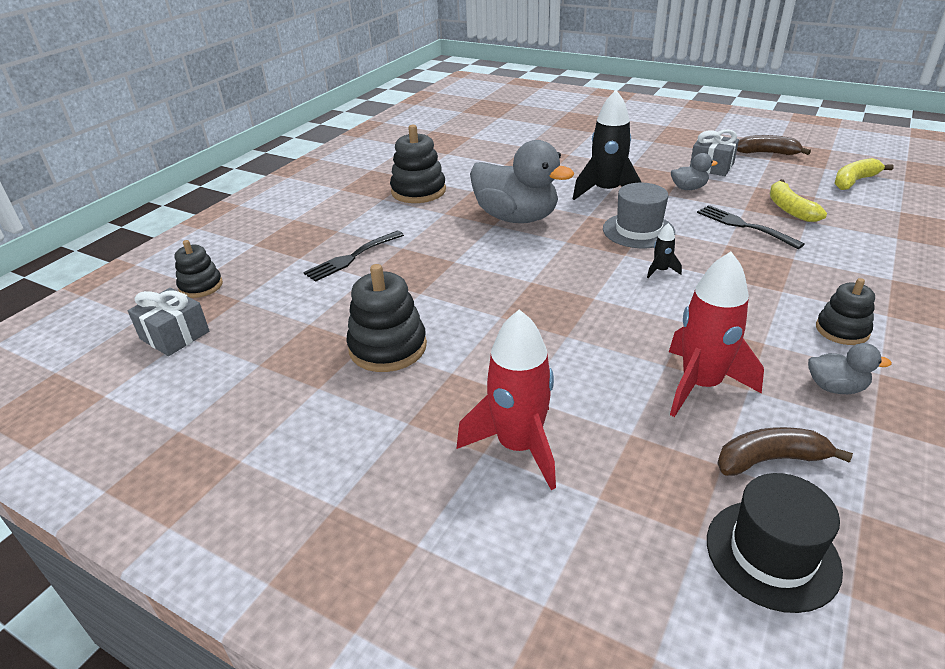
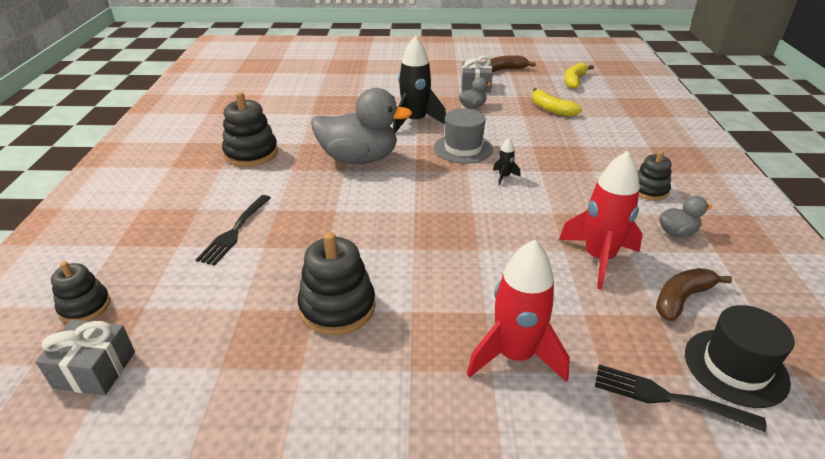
camera: 30 degrees left, 0 degrees up
(744, 226) = (532, 128): black fork -> black fork (668, 397)

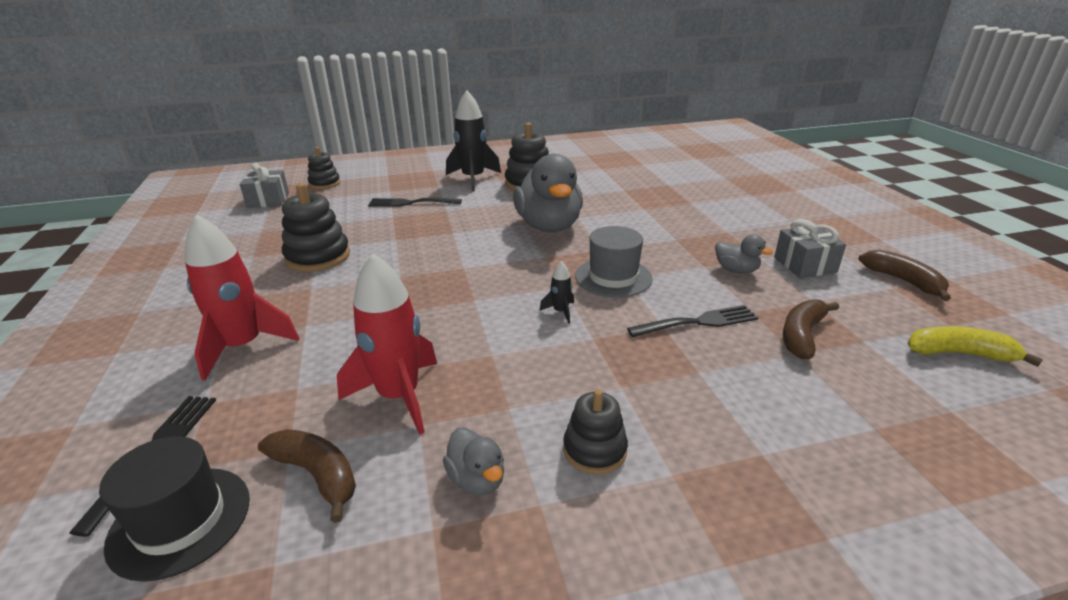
camera: 75 degrees right, 5 degrees down
(415, 122) = (655, 240): black rocket -> black rocket (473, 179)
(531, 133) = (698, 322): none -> black fork
(551, 109) = (802, 335): yellow banana -> brown banana

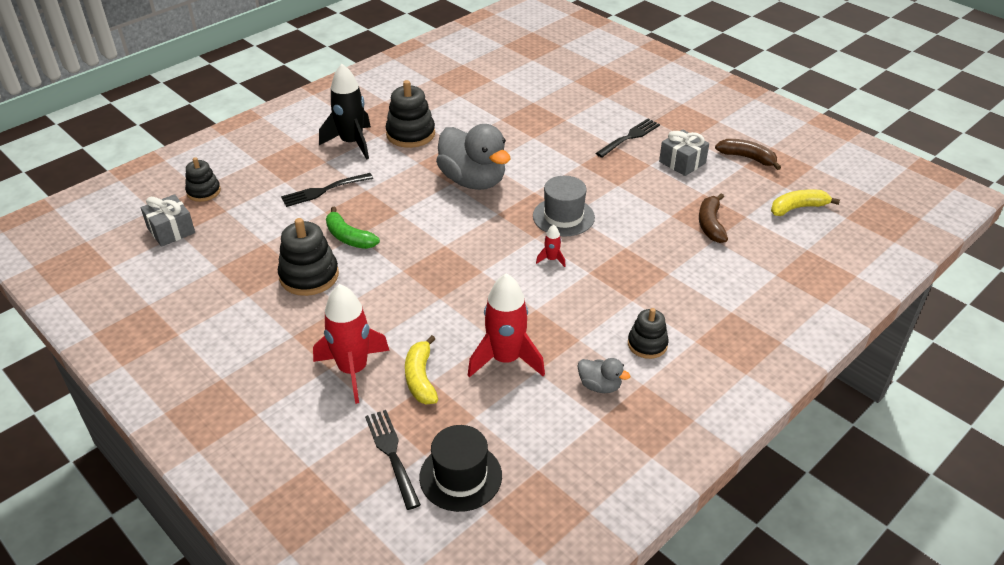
camera: 30 degrees left, 10 degrees up
(291, 380) = (421, 378): none -> yellow banana
(317, 475) = (509, 422): brown banana -> none
(387, 239) = (349, 237): none -> green banana
(560, 312) = (551, 259): black rocket -> red rocket
(698, 322) = (645, 236): black fork -> black fork (629, 137)
(736, 270) = (641, 182): grey duck -> none

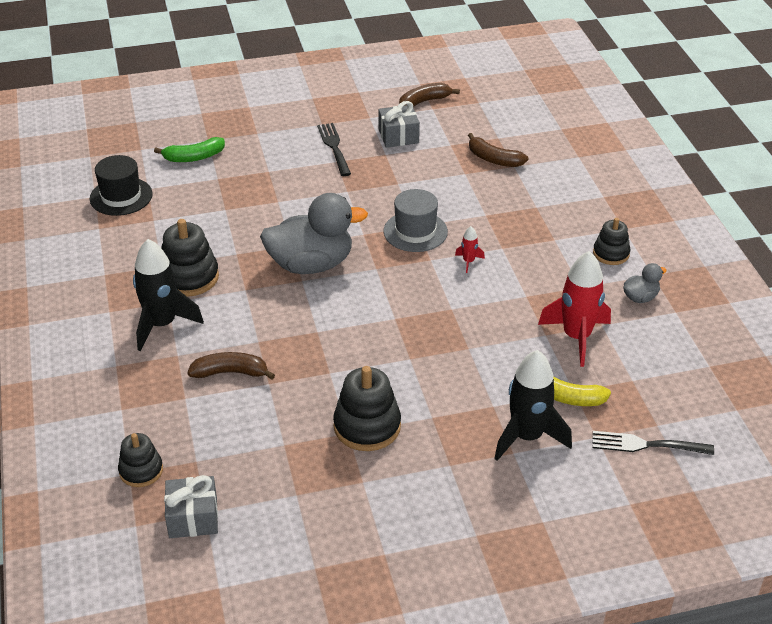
camera: 60 degrees left, 0 degrees up
(323, 190) = (230, 372): black fork -> brown banana
(349, 237) = (328, 379): green banana -> green banana (194, 157)
(353, 370) = (527, 437): red rocket -> black rocket
(460, 476) = (693, 412): black hat -> black hat (121, 196)
(797, 208) = (509, 109): yellow banana -> none

